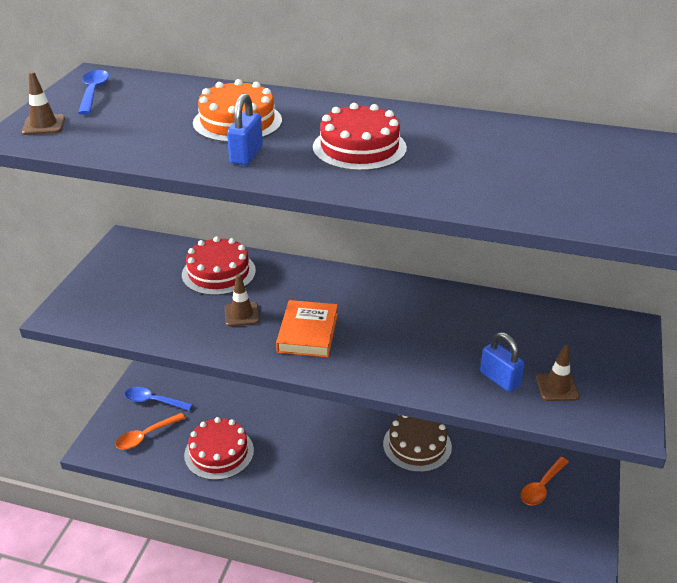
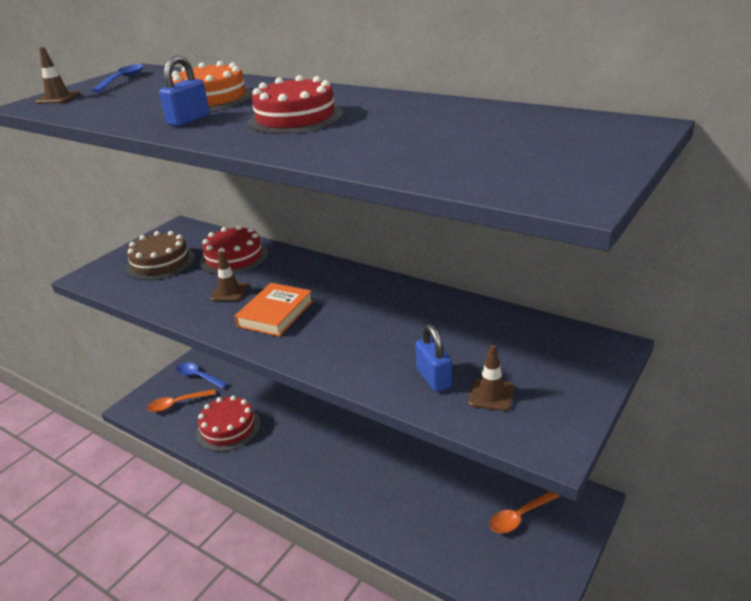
camera: 20 degrees right, 5 degrees down
(417, 445) = (409, 453): brown cake -> brown cake (160, 262)

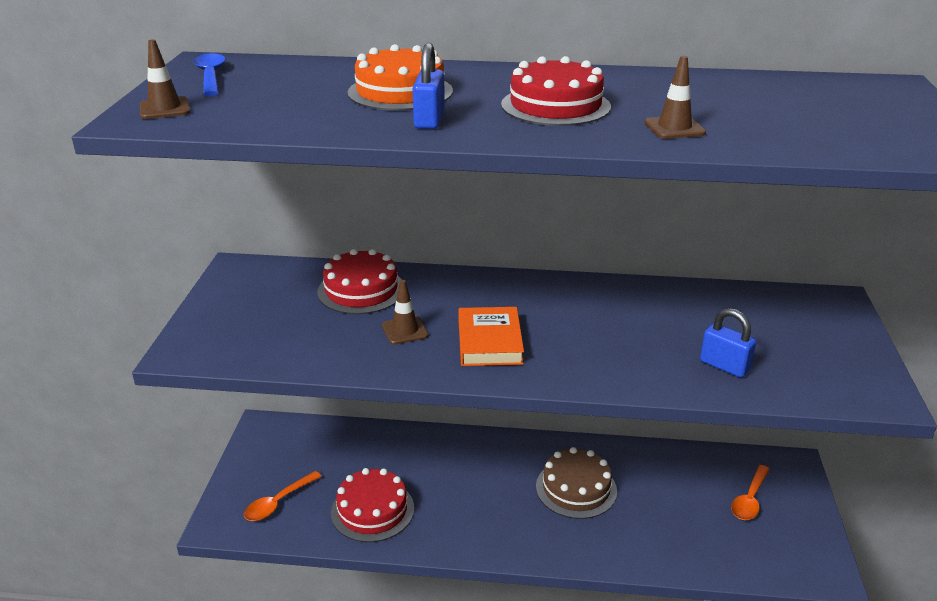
camera: 30 degrees left, 0 degrees up
(160, 262) = (268, 315): brown cake -> brown cake (576, 488)
(198, 376) = (277, 462): blue spoon -> none
(491, 395) = (789, 367): brown traffic cone -> brown traffic cone (674, 128)

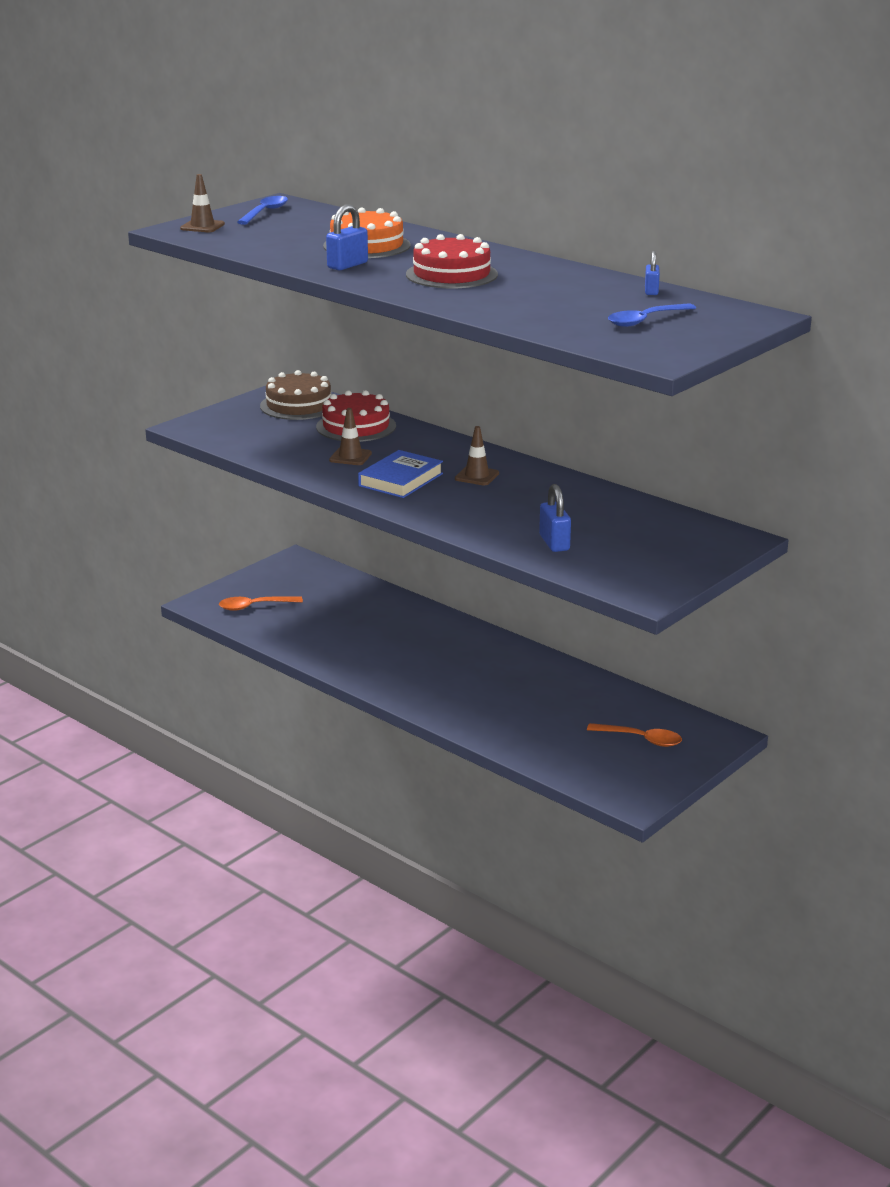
camera: 35 degrees right, 5 degrees down
(372, 510) = (317, 634): red cake -> none
(489, 342) = (400, 480): orange book -> blue book
(576, 488) = (496, 679): brown cake -> brown cake (299, 405)
(674, 128) = (498, 303): brown traffic cone -> brown traffic cone (477, 476)
(750, 499) = (641, 739): orange spoon -> orange spoon turned 135 degrees counterclockwise
(759, 81) = (651, 291): none -> blue padlock
(836, 113) = (645, 320): none -> blue spoon

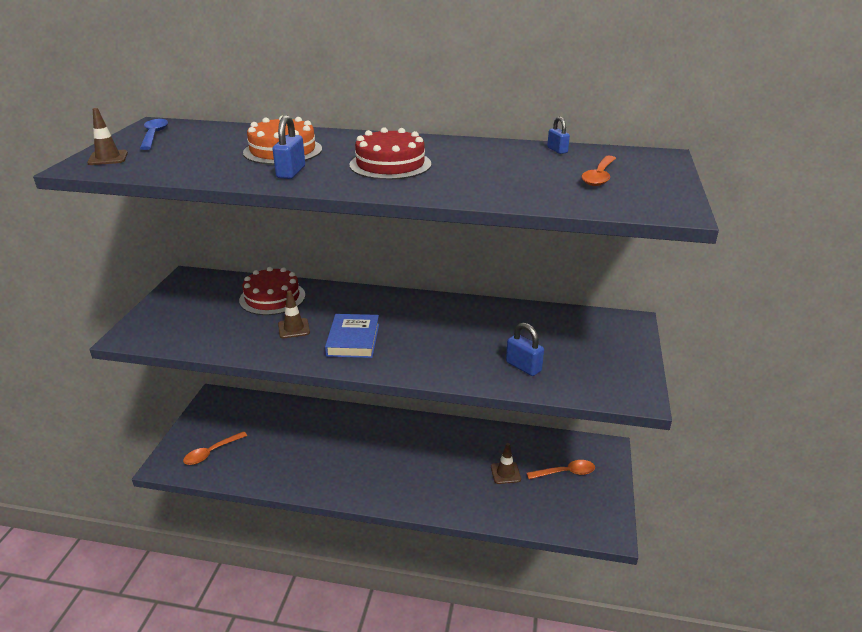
camera: 30 degrees left, 5 degrees up
(299, 405) = (209, 289): brown cake -> none
(477, 476) = (405, 319): brown traffic cone -> brown traffic cone (505, 473)
(645, 320) = (599, 176): blue spoon -> orange spoon

